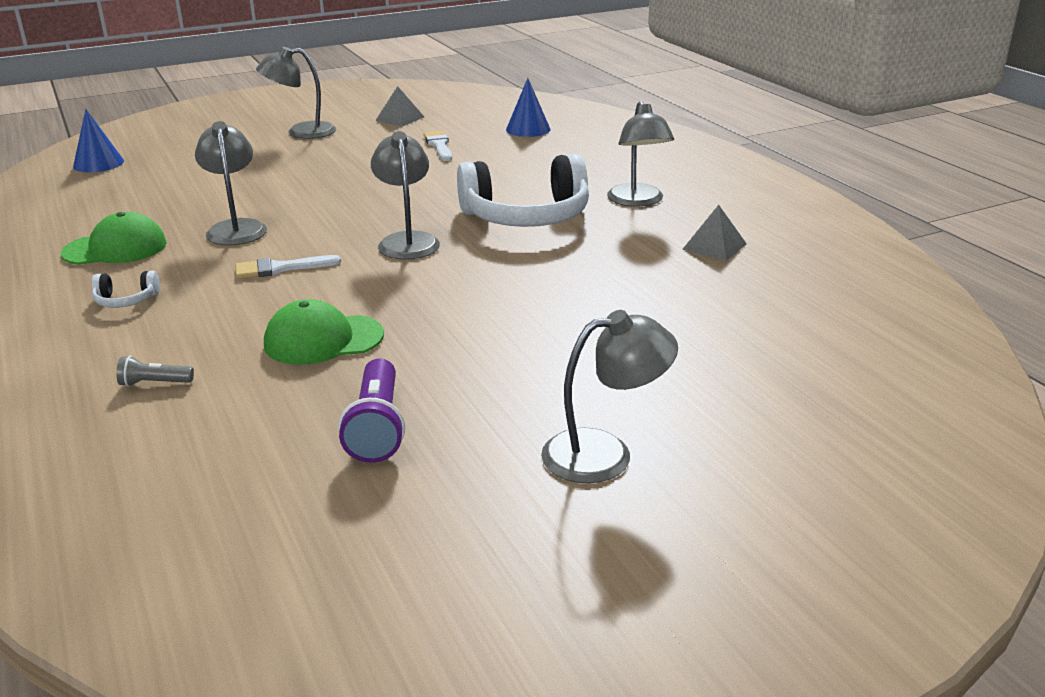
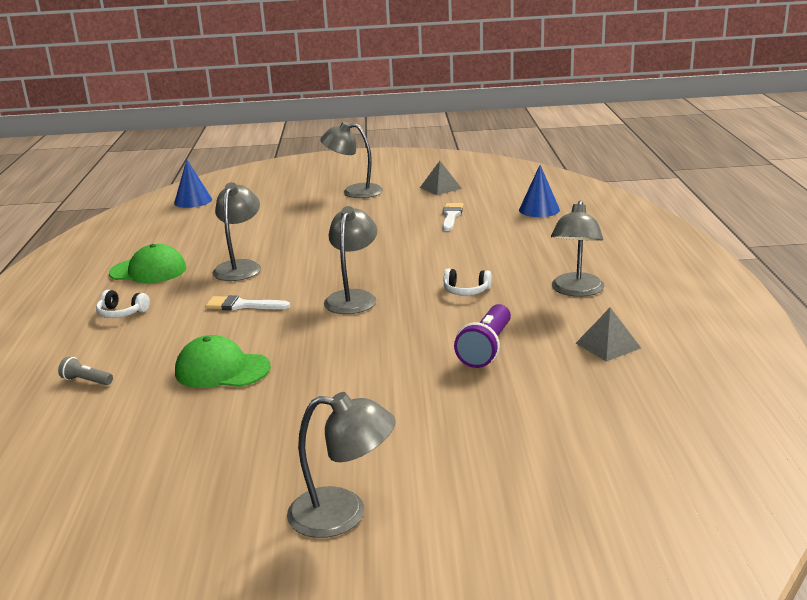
camera: 25 degrees right, 5 degrees down
(377, 427) = (198, 450): purple flashlight -> purple flashlight (486, 349)
(526, 217) = (466, 291): white headphones -> white headphones, size x0.41

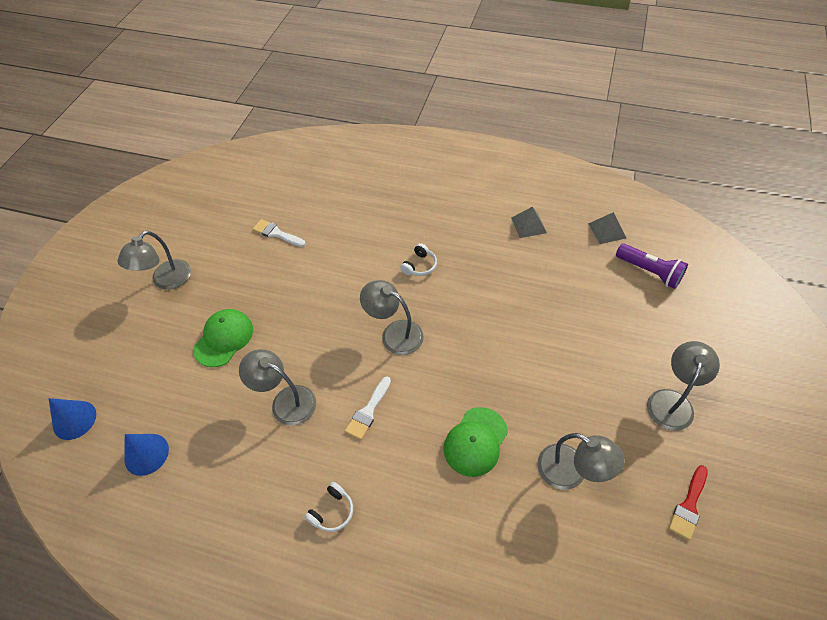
camera: 70 degrees left, 30 degrees up
(86, 381) = (454, 547): grey flashlight -> none
(148, 271) = (245, 481): green cap -> green cap (224, 339)
(160, 548) = (689, 506): none -> red brush
(440, 188) = (208, 222): grey pyramid -> grey pyramid (607, 230)
(486, 349) = (508, 281): purple flashlight -> purple flashlight (649, 272)
(539, 210) = (303, 182): blue cone -> blue cone (146, 454)
(576, 291) = (450, 212): grey lamp -> grey lamp (571, 472)

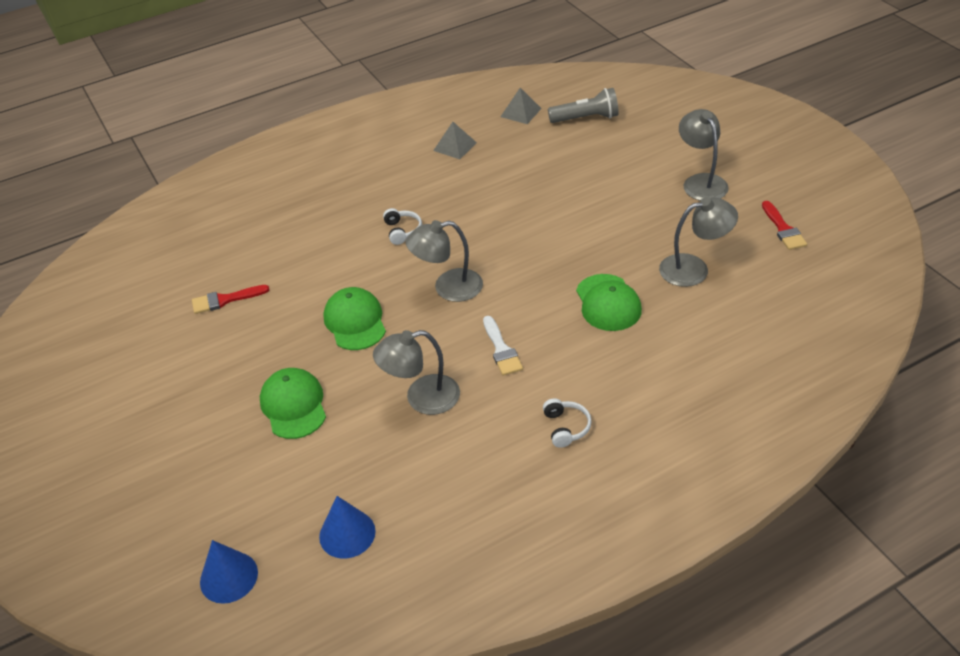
camera: 45 degrees left, 10 degrees down
(166, 281) = (157, 413): grey lamp -> none
(276, 233) = (225, 300): white brush -> red brush
(318, 310) = (355, 322): none -> green cap
(649, 272) = (586, 118): purple flashlight -> grey flashlight

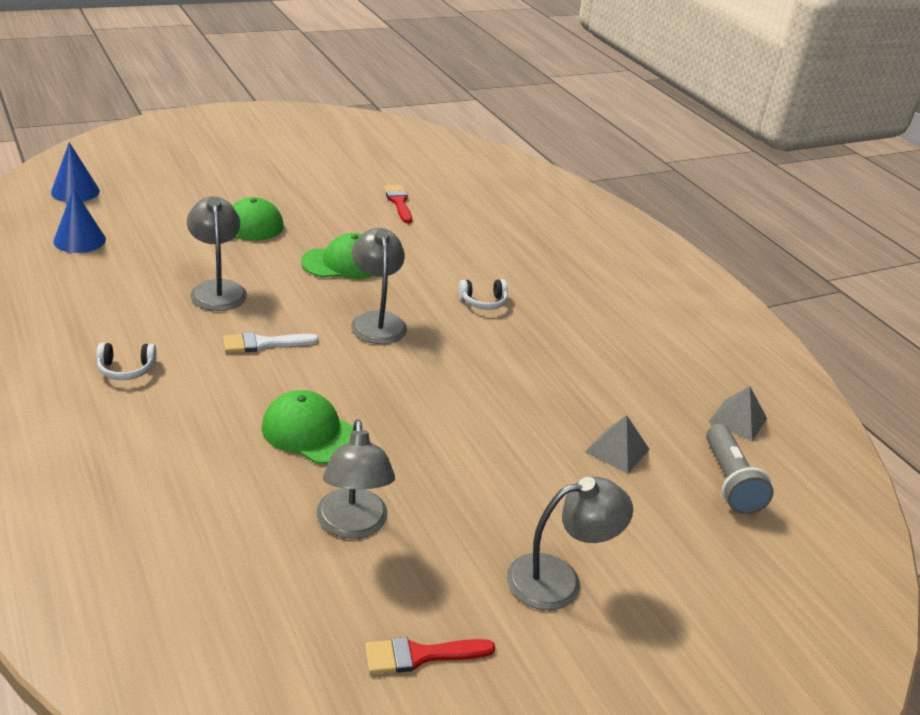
camera: 85 degrees right, 10 degrees down
(455, 146) = (651, 355): grey pyramid -> grey pyramid (617, 450)
(608, 303) = (310, 432): green cap -> green cap turned 45 degrees clockwise

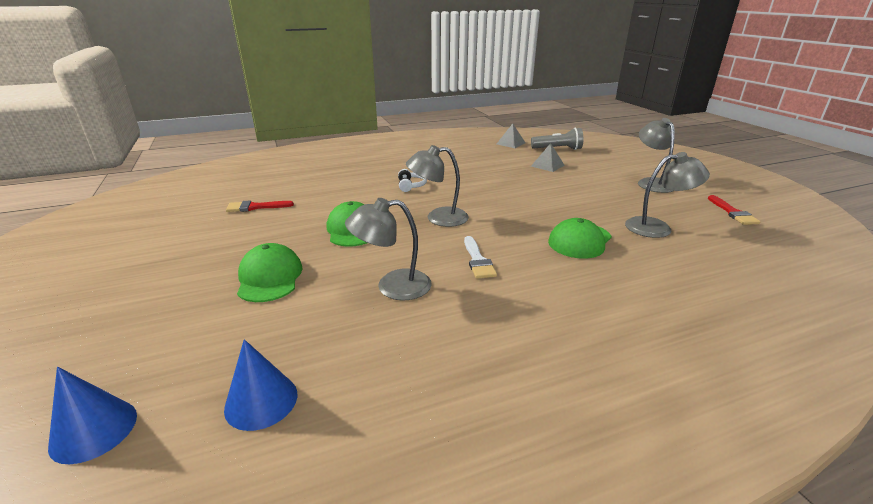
camera: 80 degrees left, 5 degrees down
(126, 369) = (538, 328): white headphones -> none

